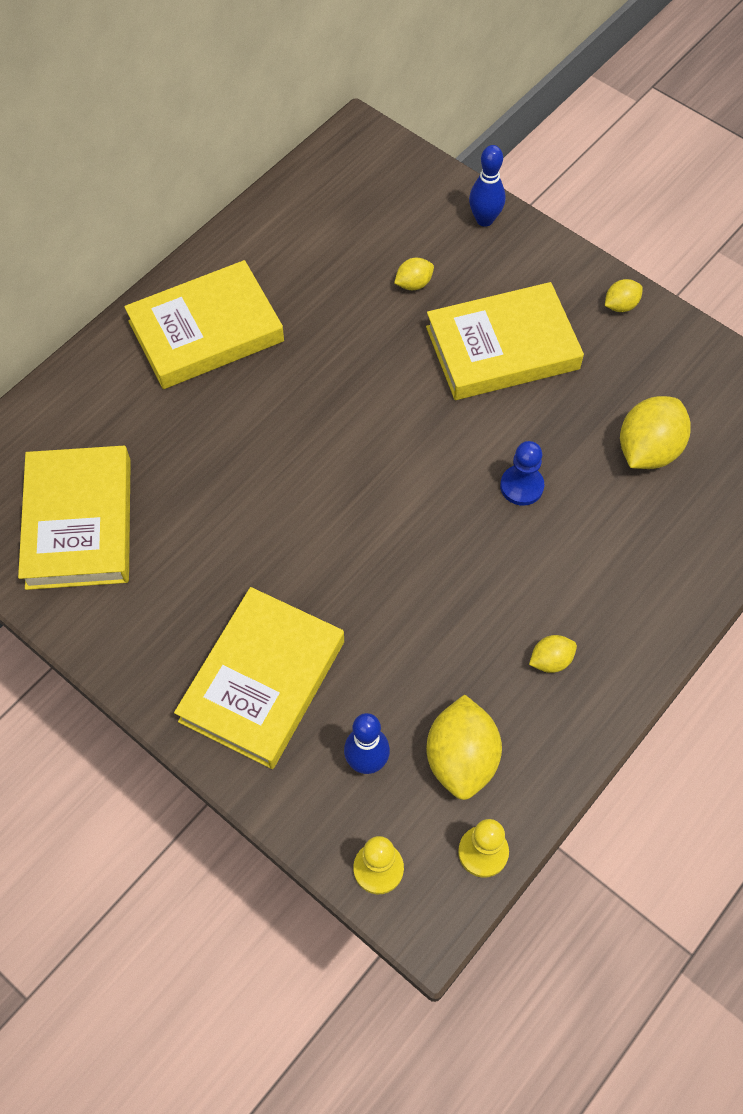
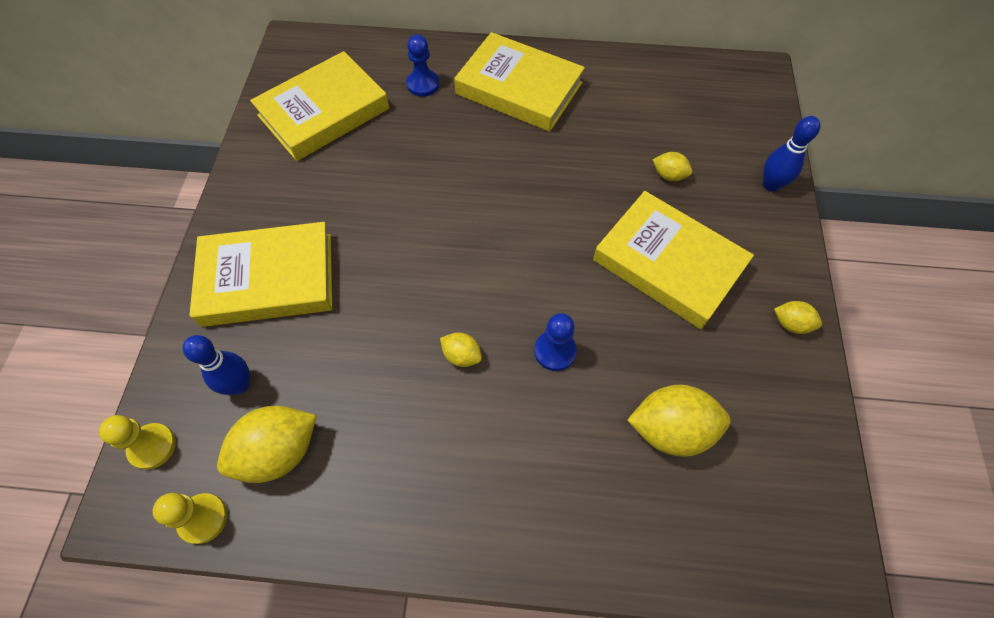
camera: 55 degrees right, 0 degrees up
(123, 410) = (423, 84): none -> blue pawn
(550, 660) = (409, 469): yellow lemon -> yellow lemon (461, 355)

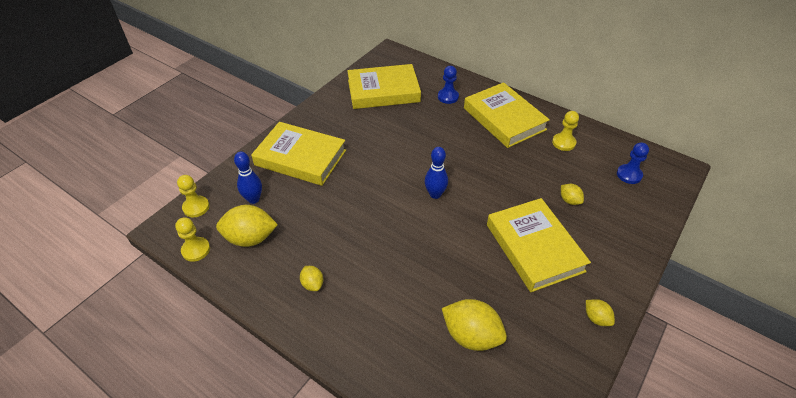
camera: 30 degrees right, 15 degrees down
(461, 355) = (374, 238): yellow lemon -> yellow lemon (312, 284)
(555, 351) = (429, 261): blue pawn -> blue pawn (629, 175)
(613, 93) = (563, 143): none -> yellow pawn
(771, 185) = (639, 234): blue bowling pin -> blue bowling pin (435, 194)

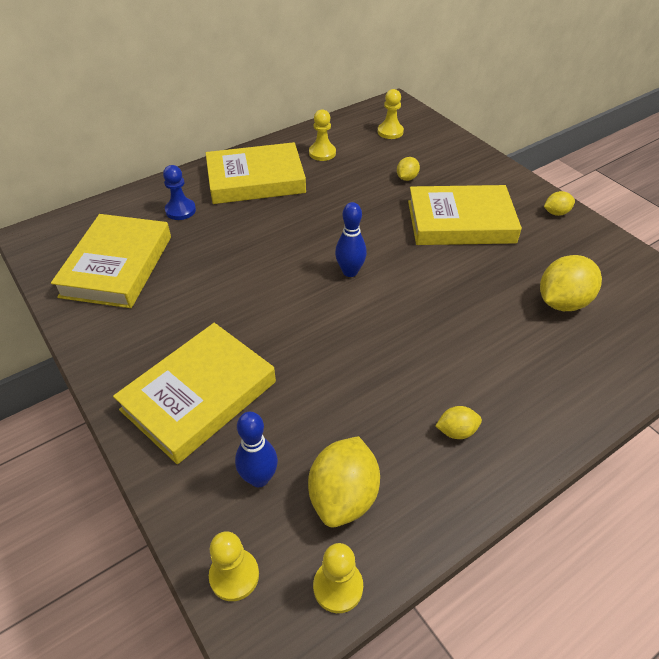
camera: 70 degrees left, 0 degrees up
(569, 200) = (407, 178): yellow lemon -> yellow lemon turned 45 degrees counterclockwise
(629, 175) = (390, 132): blue pawn -> yellow pawn

